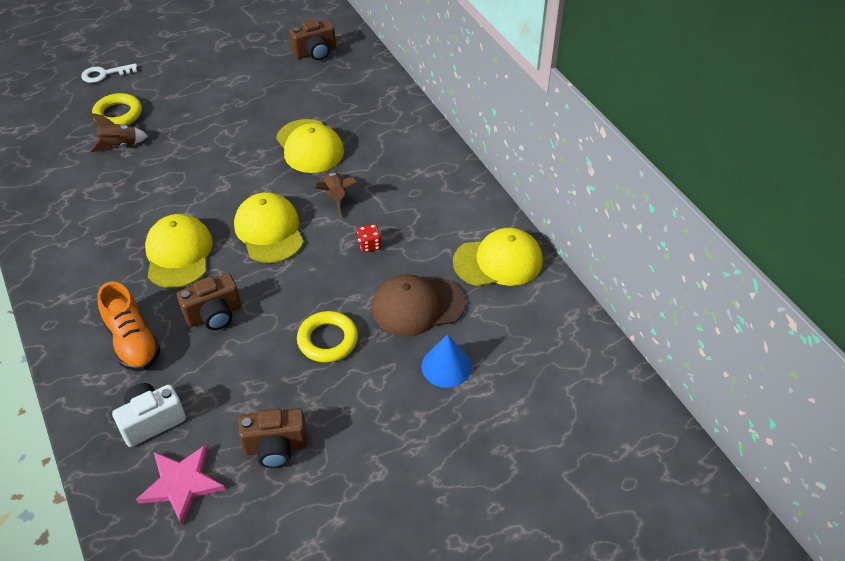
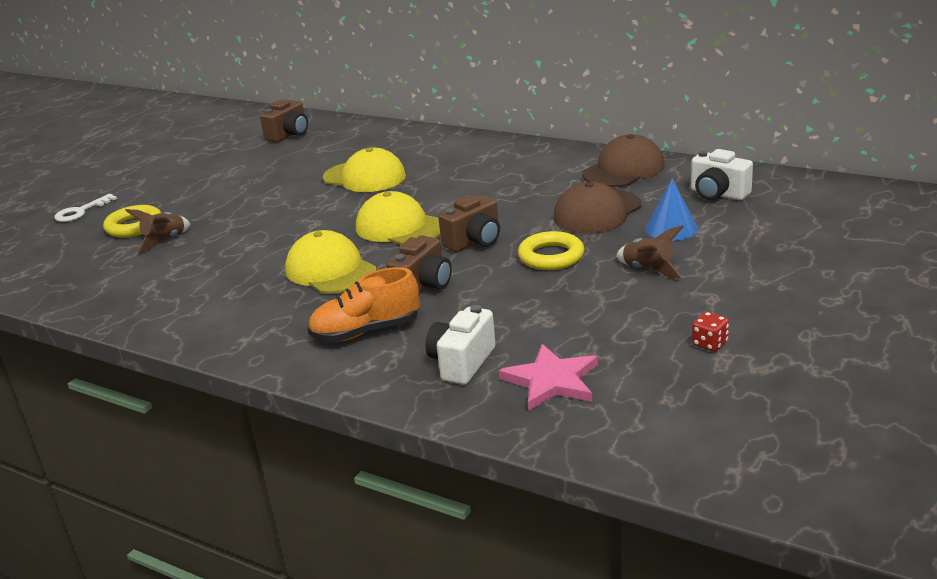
camera: 30 degrees left, 20 degrees down
(133, 342) = (366, 331): orange shoe -> orange shoe turned 135 degrees clockwise
(275, 447) = (603, 324): brown camera -> brown camera (474, 241)
(335, 197) = (433, 191): brown rocket -> brown rocket (648, 270)
(369, 245) = (504, 201): red dice -> red dice (709, 344)
(498, 261) = (623, 170): yellow cap -> brown cap
(531, 346) = (718, 194): none -> white camera

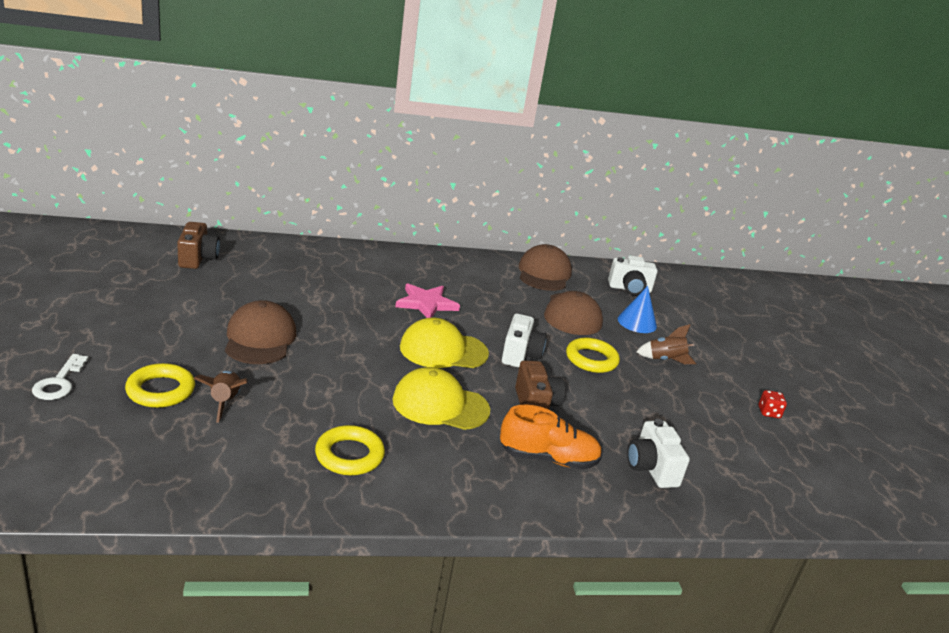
camera: 45 degrees left, 0 degrees up
(201, 293) = (349, 455): none -> yellow ring
(254, 199) = (260, 338): none -> brown cap
(364, 177) = (342, 301): yellow cap -> none
(366, 331) = (548, 459): orange shoe -> orange shoe turned 120 degrees counterclockwise
(474, 241) = (520, 355): brown camera -> white camera
(552, 381) = (723, 467): pink star -> pink star (426, 303)

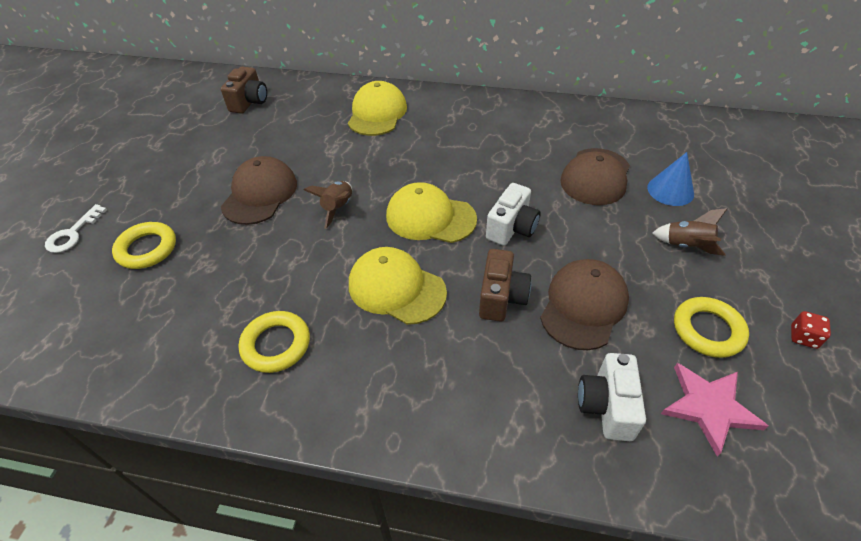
camera: 25 degrees right, 20 degrees up
(224, 402) = (193, 267): brown rocket -> brown rocket (337, 208)
(345, 268) = (377, 113): none -> yellow cap
(426, 303) = (438, 158): pink star -> pink star (709, 407)
(544, 273) = (583, 122): brown cap -> brown cap (583, 306)
(548, 459) = (484, 375): orange shoe -> none
(591, 359) = (593, 239): yellow ring -> yellow ring (707, 330)
(629, 289) = (679, 144): white camera -> none

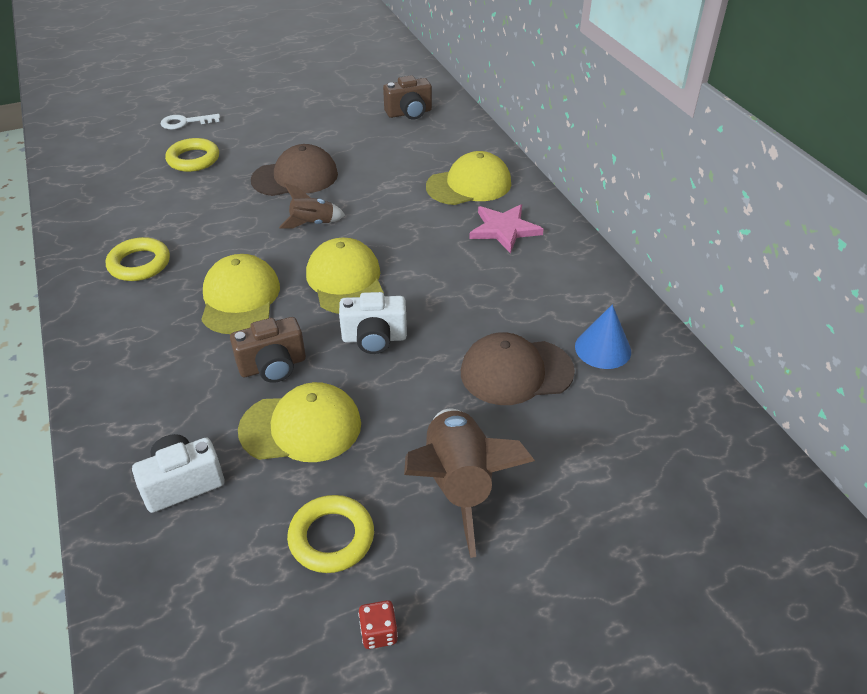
camera: 55 degrees right, 5 degrees down
(583, 306) = (301, 427): brown cap -> yellow cap
(670, 190) = (551, 443): blue cone -> blue cone (603, 348)
(687, 246) = (458, 485): brown rocket -> brown rocket, size x1.86
(709, 407) = (223, 564): pink star -> pink star (504, 229)

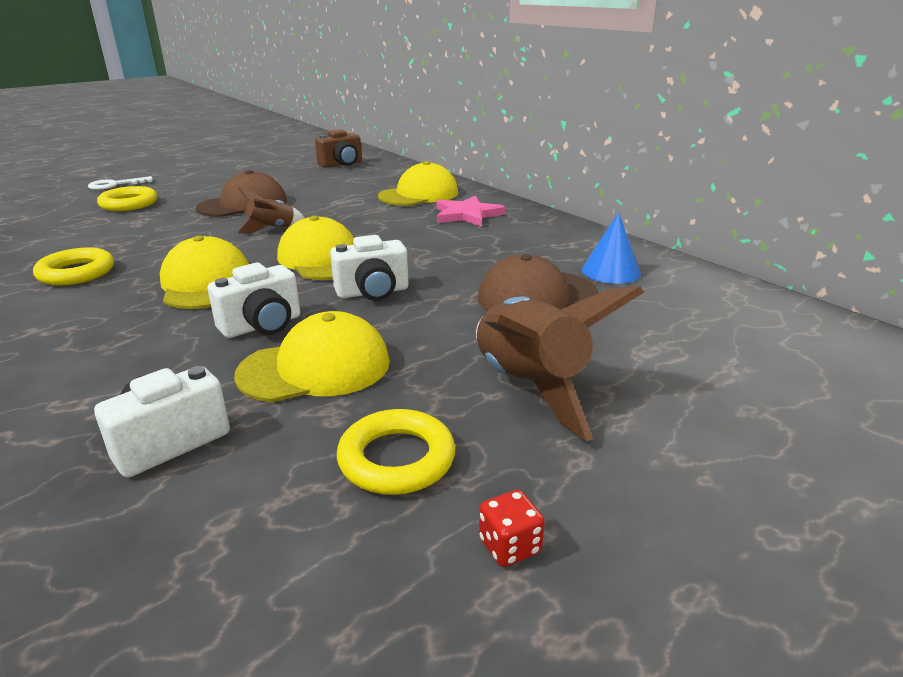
camera: 15 degrees left, 15 degrees down
(273, 366) = (262, 326): brown camera -> white camera

